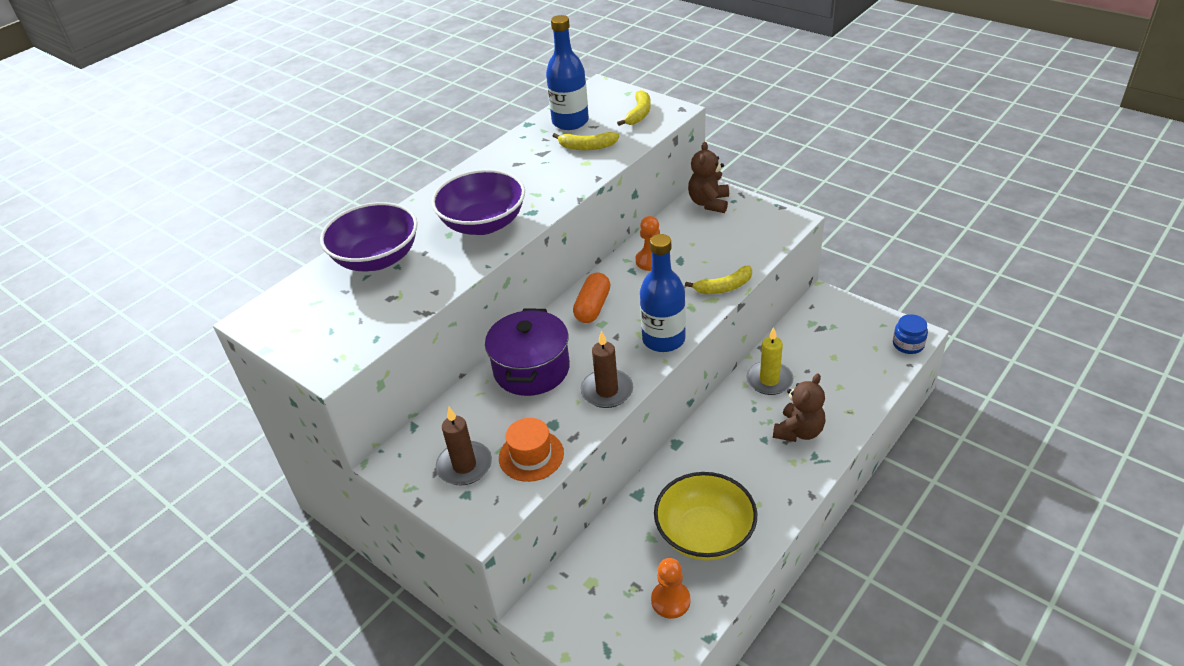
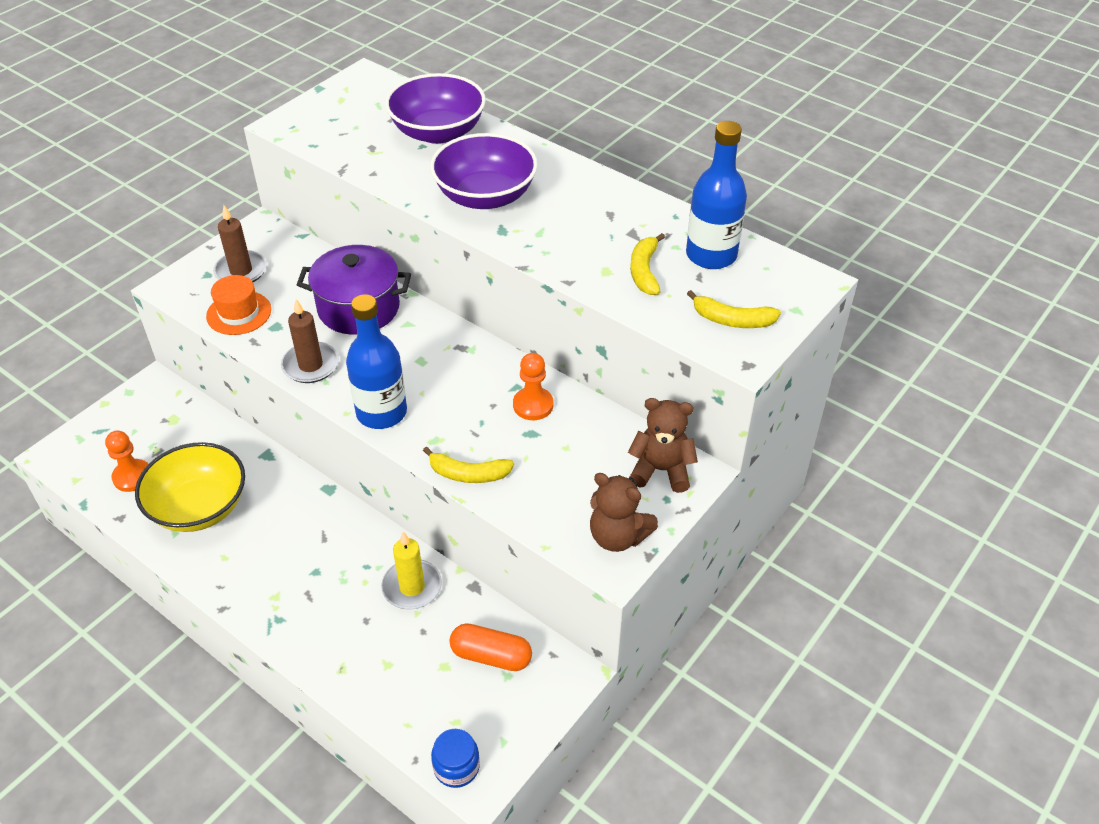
camera: 85 degrees right, 5 degrees up
(592, 307) = (451, 353): orange capsule -> orange capsule (491, 656)
(724, 287) = (468, 474): yellow banana -> yellow banana turned 60 degrees counterclockwise
(798, 431) = (319, 608): brown teddy bear -> brown teddy bear (618, 536)

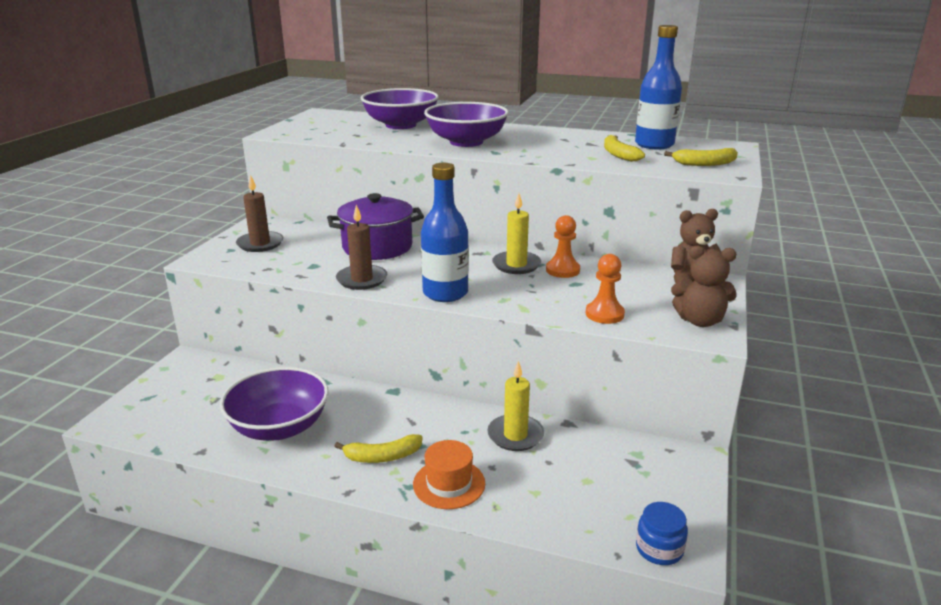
camera: 20 degrees left, 20 degrees down
(132, 477) = (199, 421): orange pawn -> orange pawn (604, 314)
(199, 507) = (279, 427): yellow bowl -> purple bowl
(239, 313) = (275, 264): orange hat -> orange hat (449, 484)
(468, 474) = (549, 311): yellow banana -> yellow banana (382, 457)
(488, 381) = (516, 265): none -> yellow candle
(491, 656) = (620, 463): orange capsule -> none

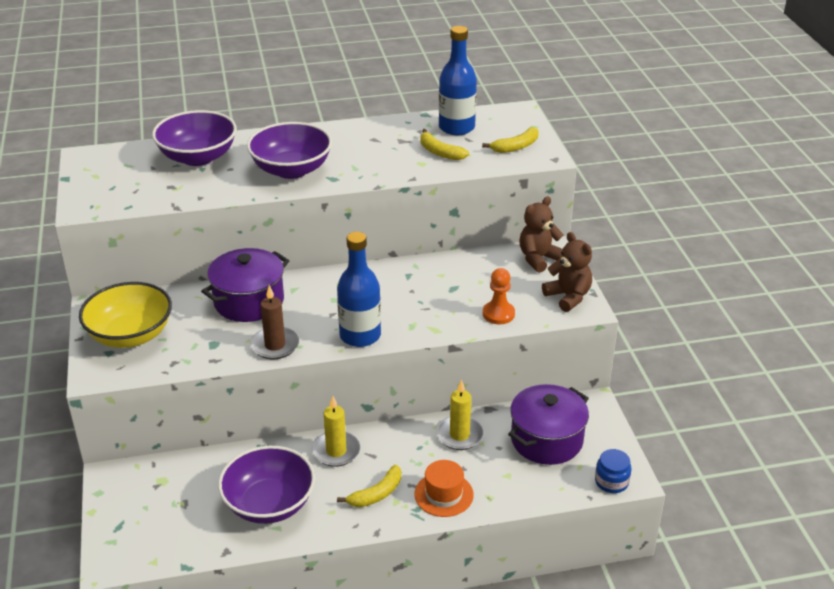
camera: 30 degrees left, 10 degrees up
(260, 244) = (130, 335): brown candle -> yellow bowl
(516, 265) = (390, 283): yellow candle -> yellow candle (336, 451)
(562, 270) = (432, 276): orange pawn -> none
(610, 474) = (546, 440): none -> purple pot
(700, 321) = (568, 297): brown teddy bear -> brown teddy bear turned 105 degrees counterclockwise

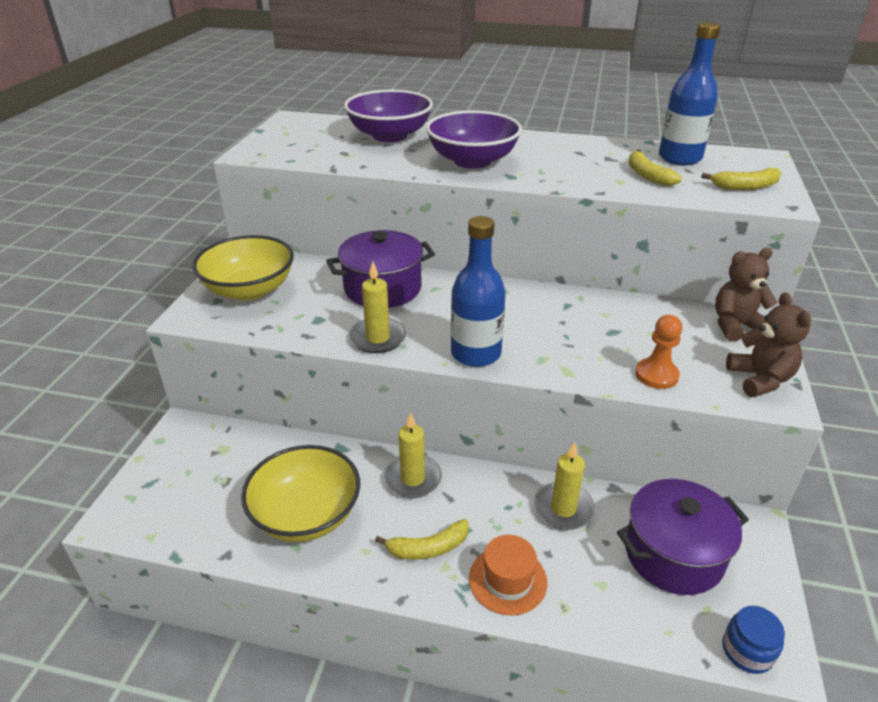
camera: 25 degrees right, 0 degrees up
(269, 504) = (306, 515): purple bowl -> yellow bowl
(275, 345) = (378, 338): brown candle -> yellow candle

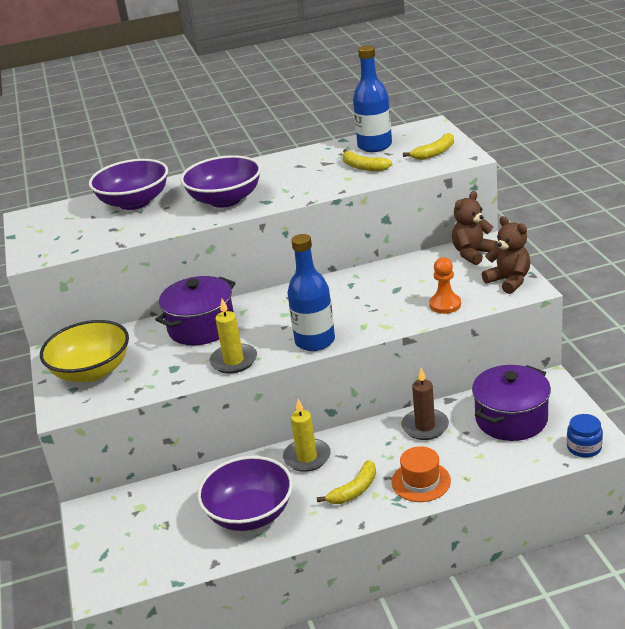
camera: 25 degrees left, 5 degrees down
(306, 515) = (250, 514): yellow bowl -> purple bowl
(563, 508) = (425, 426): yellow candle -> brown candle

